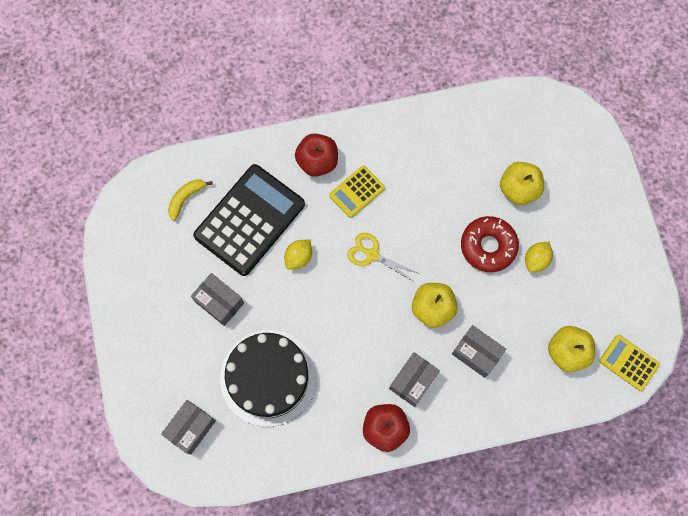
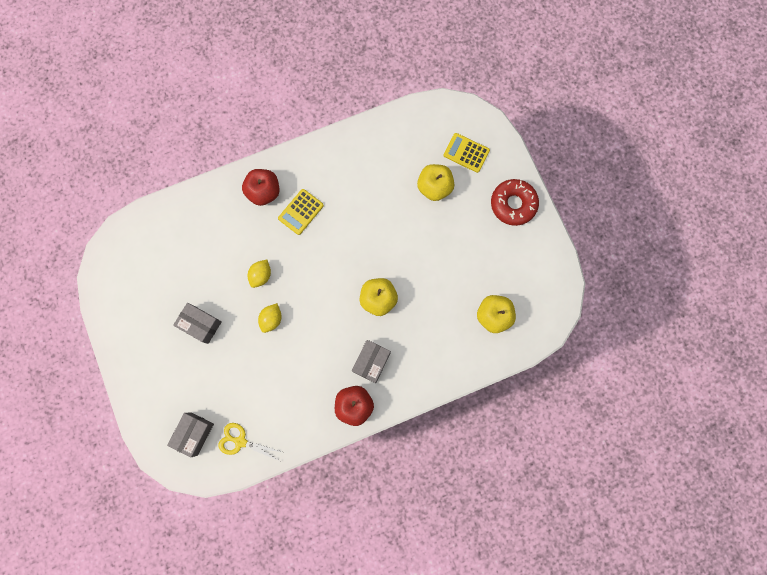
camera: 10 degrees left, 5 degrees up
(186, 198) = (158, 242): yellow banana -> none
(249, 220) = (215, 251): black calculator -> none
(268, 377) = (252, 380): black cake -> none
(372, 254) = (322, 262): yellow scissors -> yellow scissors (240, 441)
(476, 353) = (420, 330): grey box -> none
(488, 246) = (416, 239): red donut -> red donut (513, 204)
(536, 260) = (457, 244): yellow lemon -> yellow lemon (271, 319)
(628, 362) = (544, 316): yellow calculator -> yellow calculator (466, 153)

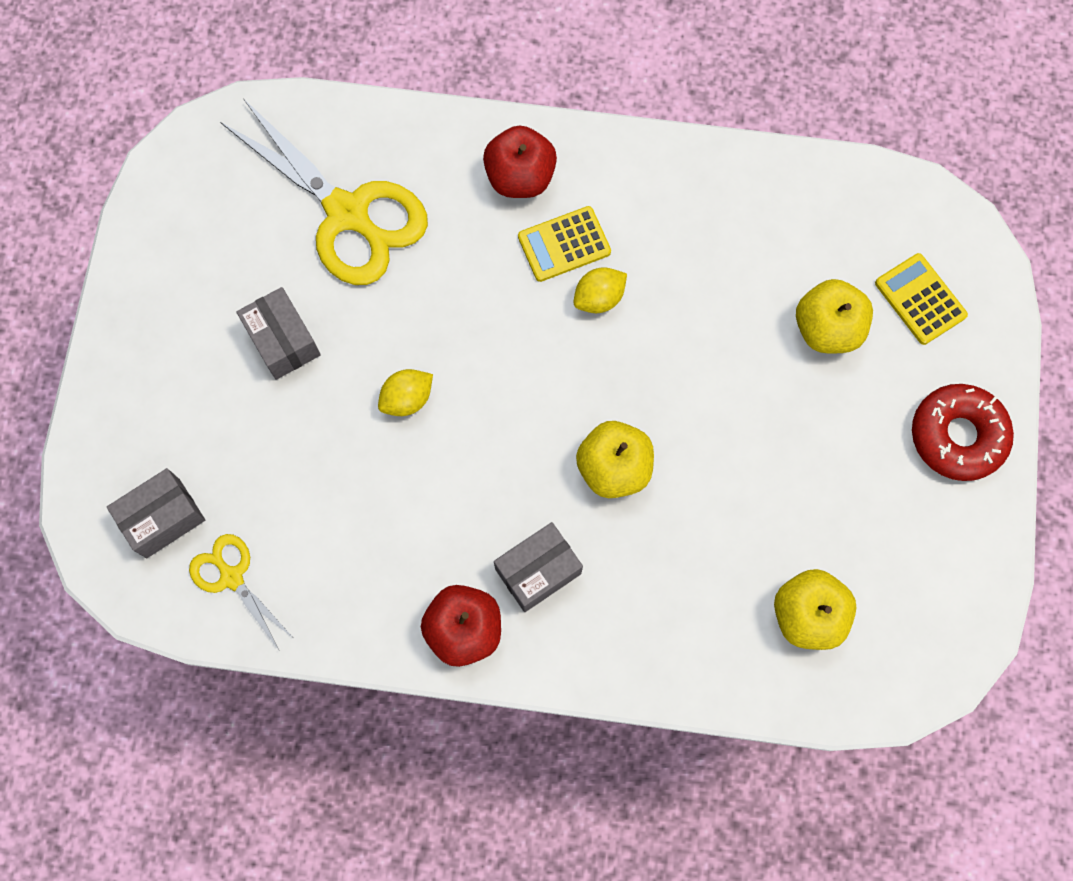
camera: 30 degrees right, 5 degrees down
(196, 250) = (347, 213): none -> yellow scissors
(261, 275) = (433, 315): yellow lemon -> yellow lemon (599, 298)

